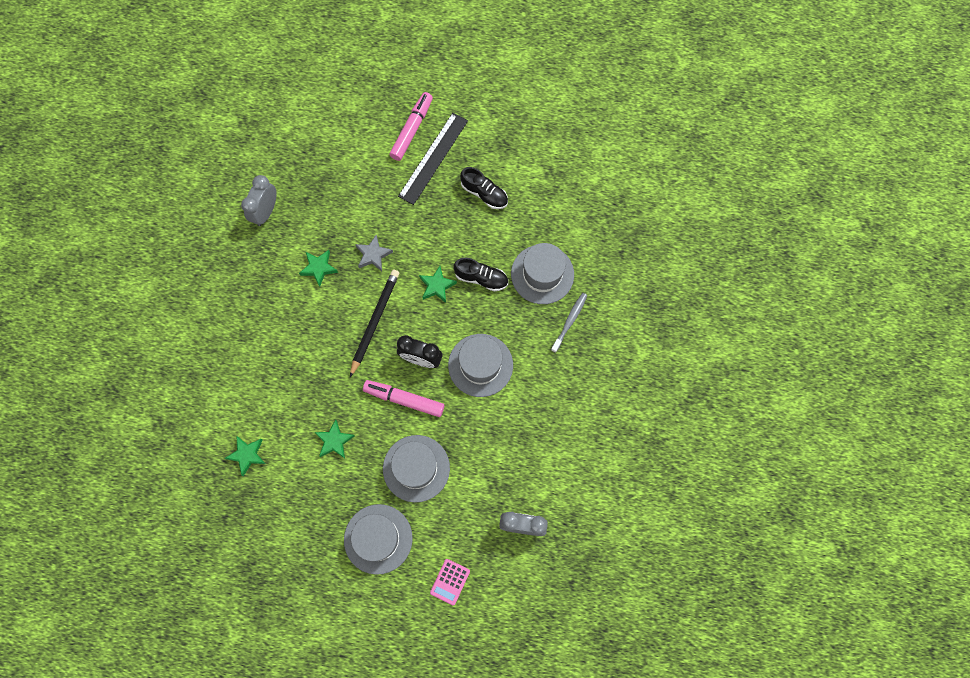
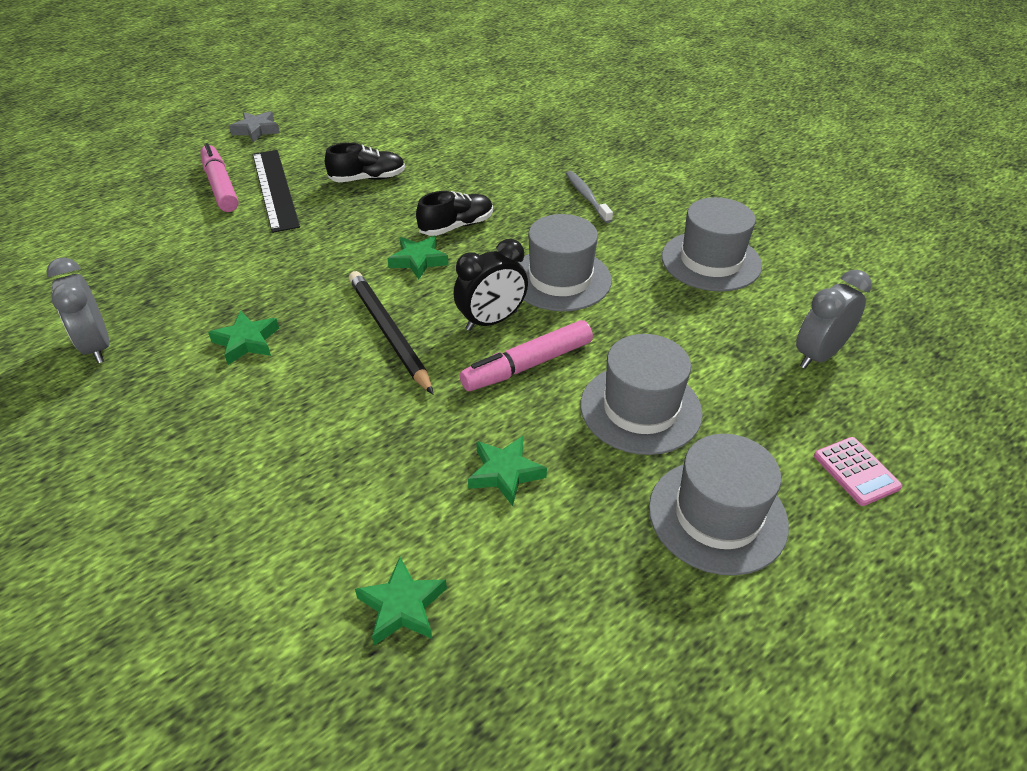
camera: 50 degrees left, 30 degrees down
(373, 255) = (306, 287): grey star -> grey star (256, 130)
(542, 274) = (510, 188): grey hat -> grey hat (711, 261)

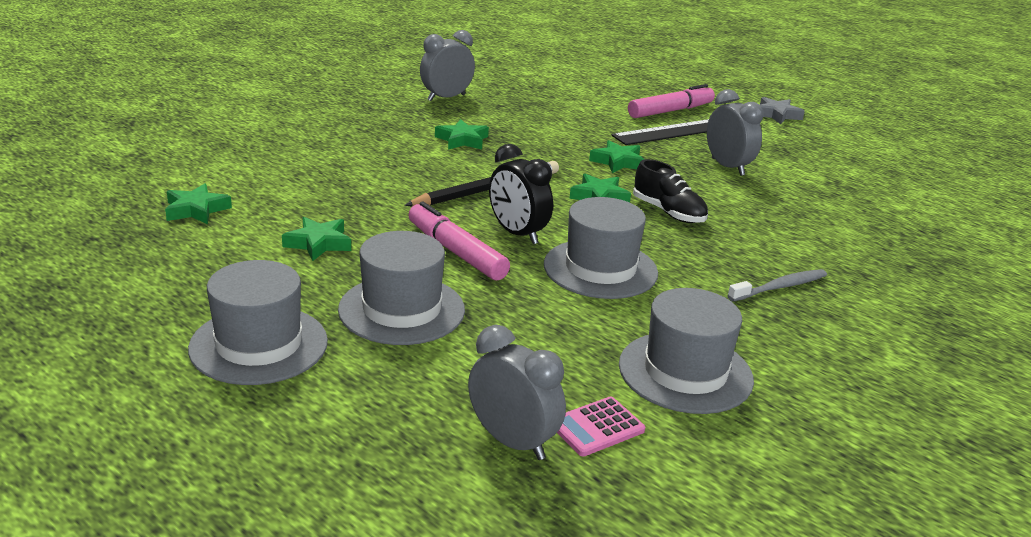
camera: 80 degrees right, 15 degrees down
(340, 238) = (618, 162): none -> green star
(368, 179) = (727, 167): black shoe -> grey clock
(856, 471) = (310, 443): pink calculator -> pink calculator (596, 427)

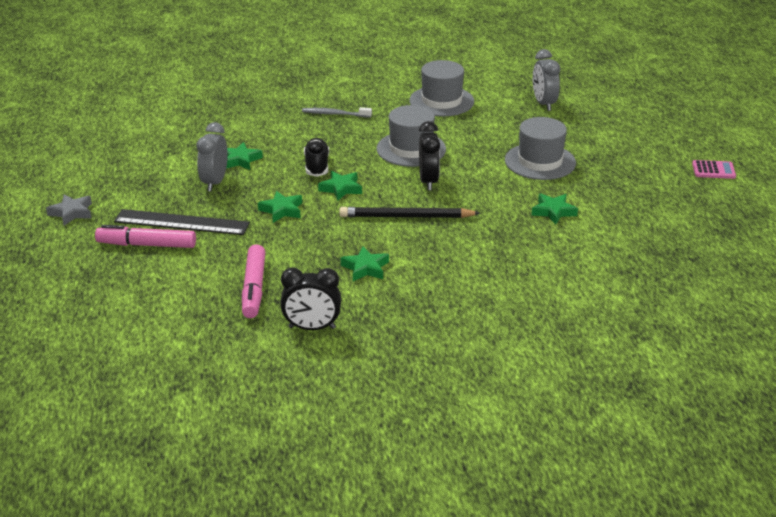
camera: 140 degrees left, 5 degrees up
(196, 210) = (616, 261): green star -> green star (240, 160)
(259, 345) = (623, 167): grey hat -> none
(446, 98) = (312, 327): grey clock -> black clock
(456, 252) = (478, 181): pink marker -> pink marker (254, 288)
(596, 427) = (505, 98): pink calculator -> pink calculator (713, 170)

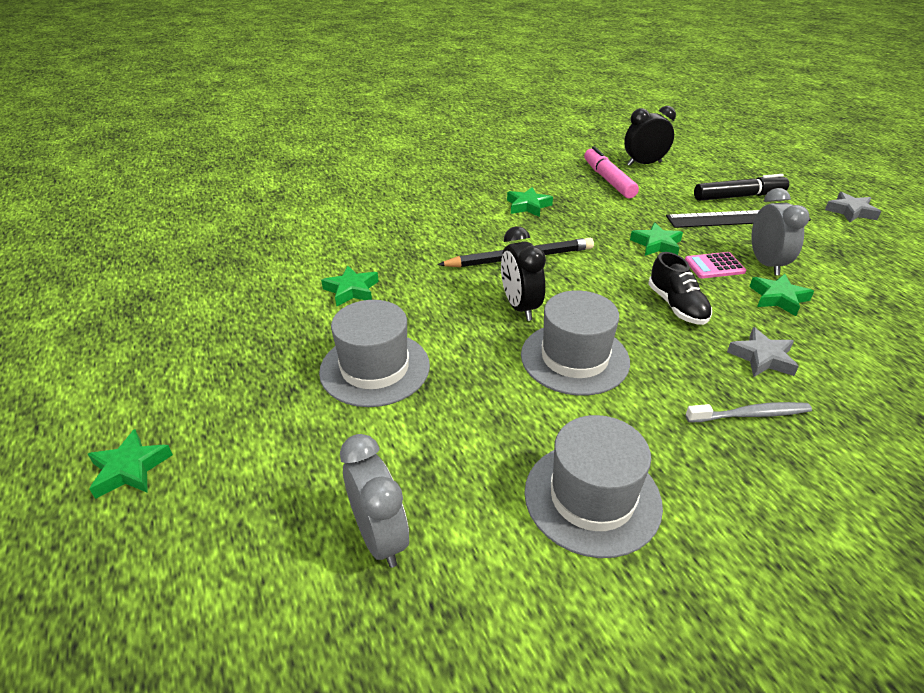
camera: 165 degrees right, 5 degrees up
(147, 245) = (738, 196): pink marker -> black marker
(296, 133) = (762, 358): none -> grey star
(312, 327) = (539, 164): black clock -> black clock (644, 164)
(341, 188) = (618, 279): green star -> green star (130, 469)
(713, 170) = (96, 400): pink calculator -> pink calculator (714, 266)

